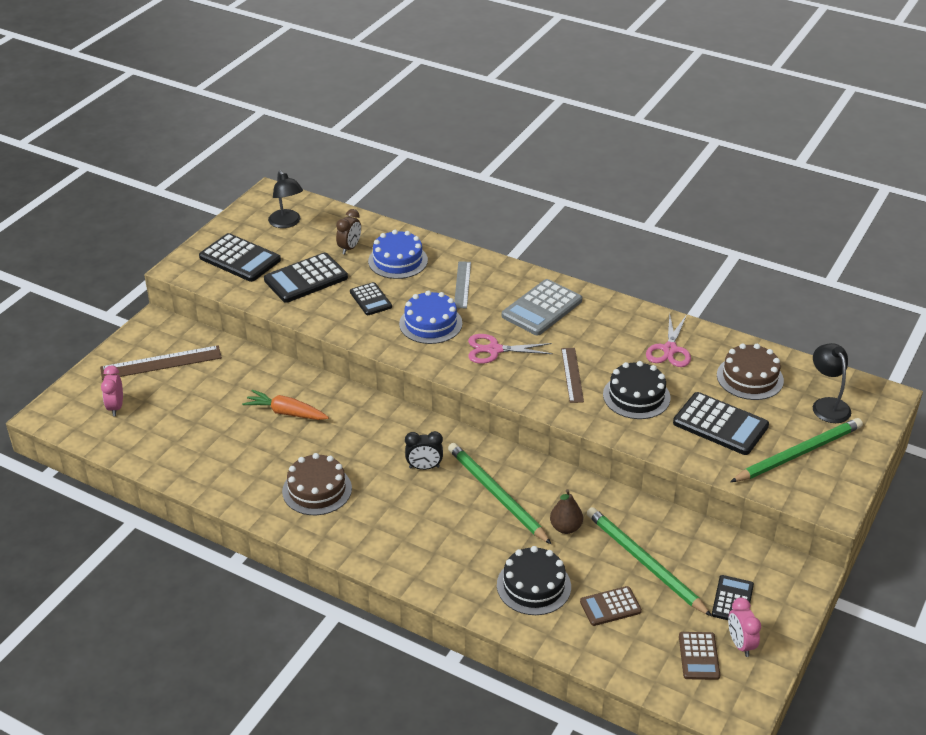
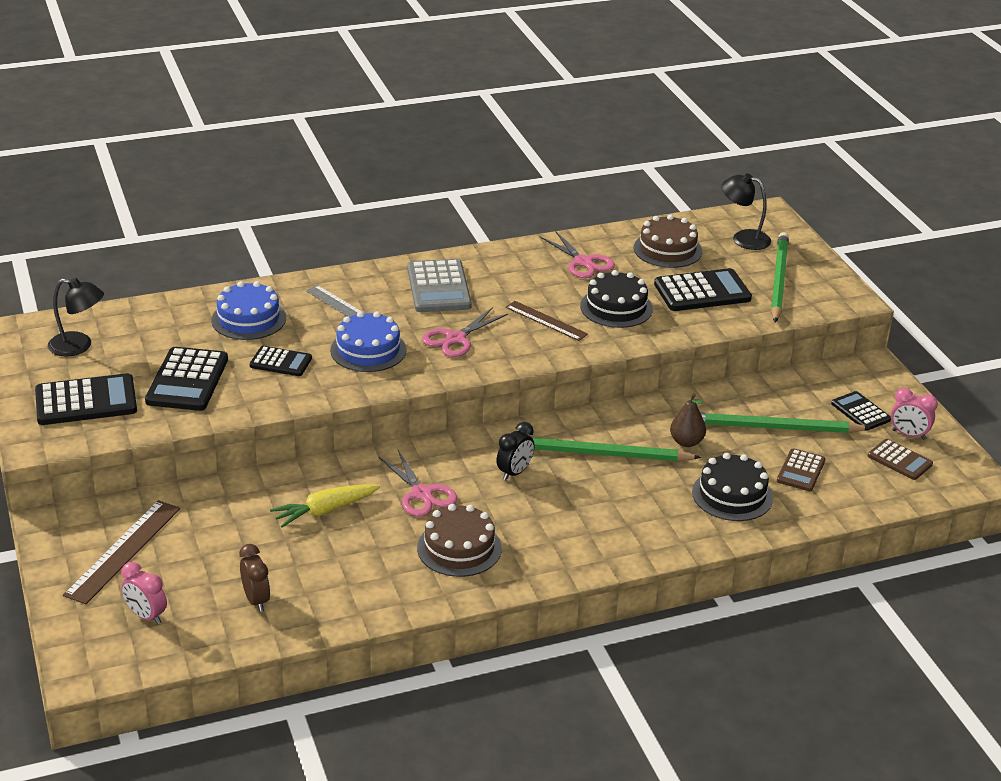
camera: 50 degrees left, 5 degrees down
(286, 412) = (325, 511): orange carrot -> yellow carrot
(349, 248) = (183, 333): brown clock -> brown clock (256, 600)
(351, 441) = (422, 494): none -> pink scissors

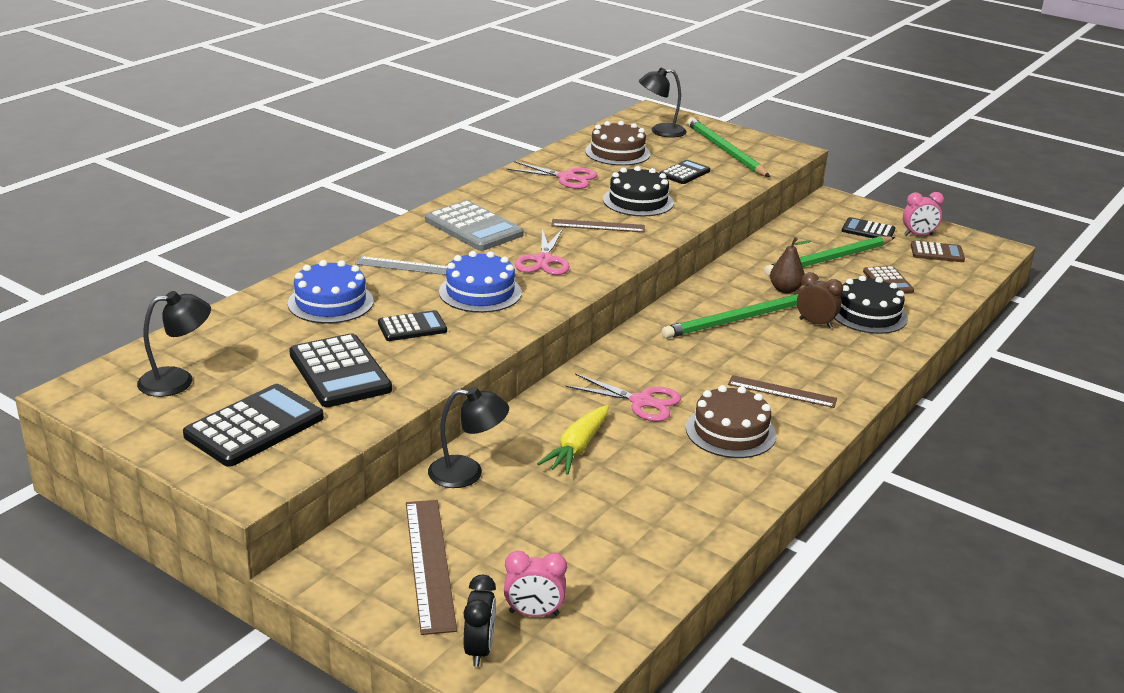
camera: 35 degrees left, 5 degrees down
(224, 496) = (467, 473): none -> black lamp
(256, 600) = (619, 550): brown clock -> brown clock (815, 323)
(514, 473) = (692, 357): black clock -> black clock (479, 650)
(549, 533) = (782, 391): none -> brown ruler
(702, 292) = (684, 173): black calculator -> black calculator, size x0.59

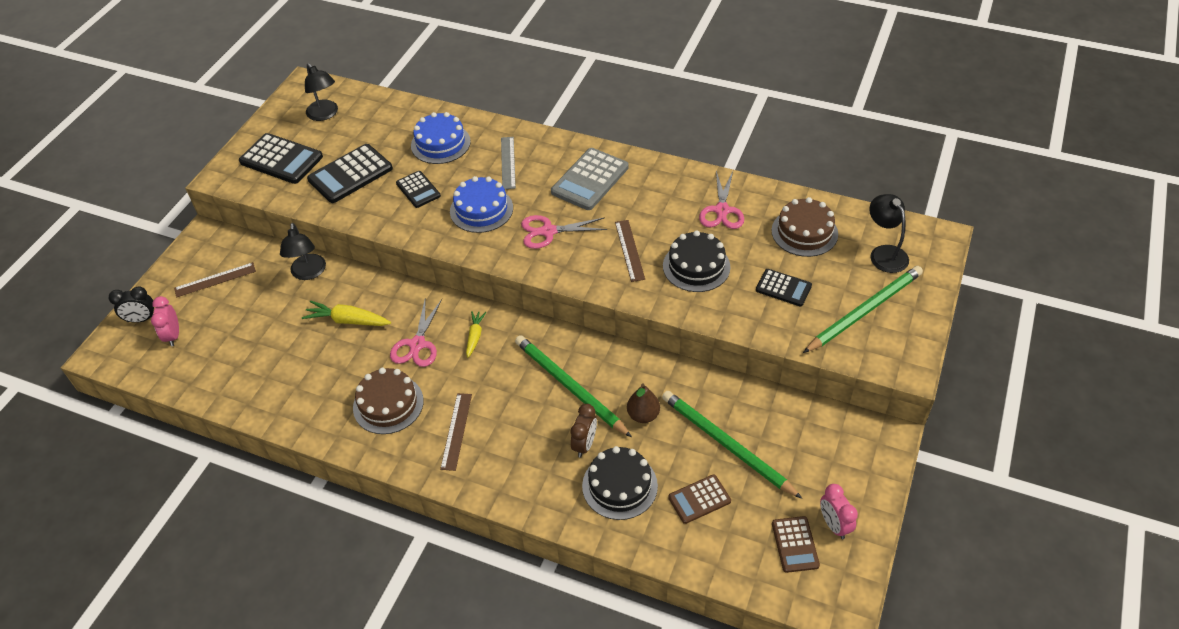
camera: 80 degrees right, 20 degrees up
(430, 563) = (215, 280): brown ruler -> brown ruler, size x0.66
(644, 363) = (475, 336): none -> yellow carrot
(868, 230) = (819, 475): black calculator -> none

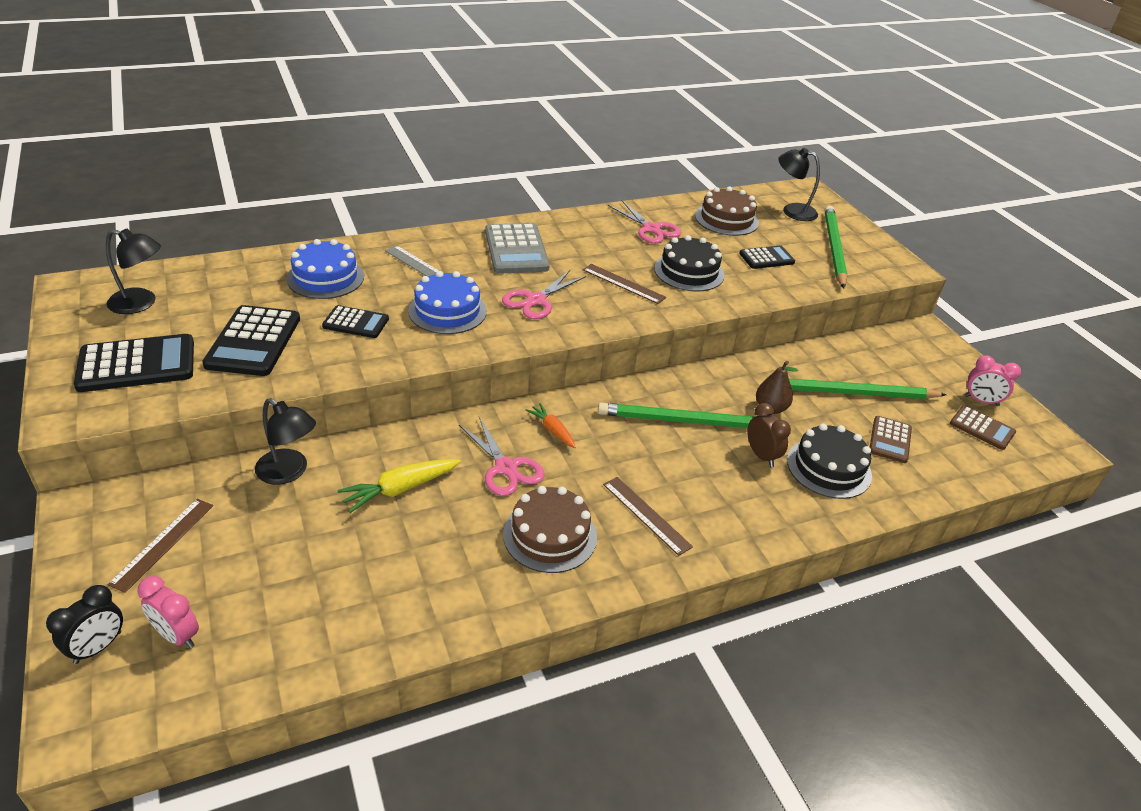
camera: 50 degrees left, 10 degrees down
(475, 336) = (552, 430): yellow carrot -> orange carrot

